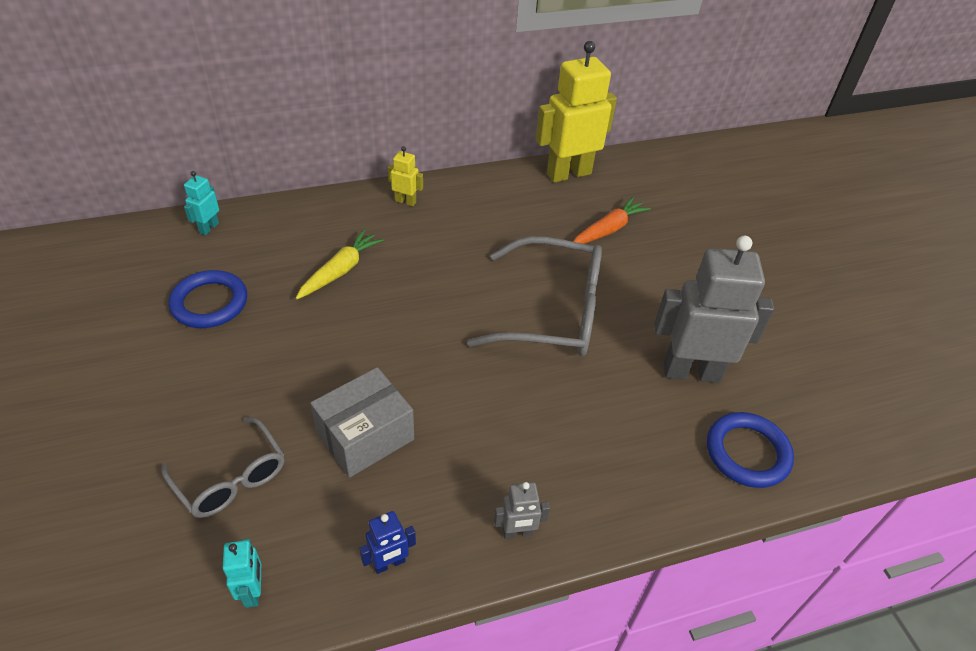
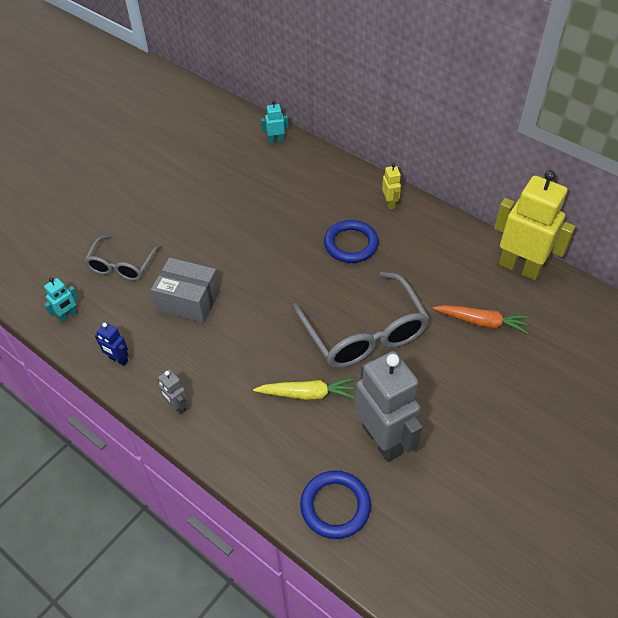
camera: 60 degrees right, 5 degrees up
(209, 303) = (222, 180): blue ring -> blue ring (351, 244)
(340, 271) = (298, 213): yellow carrot -> yellow carrot (307, 394)

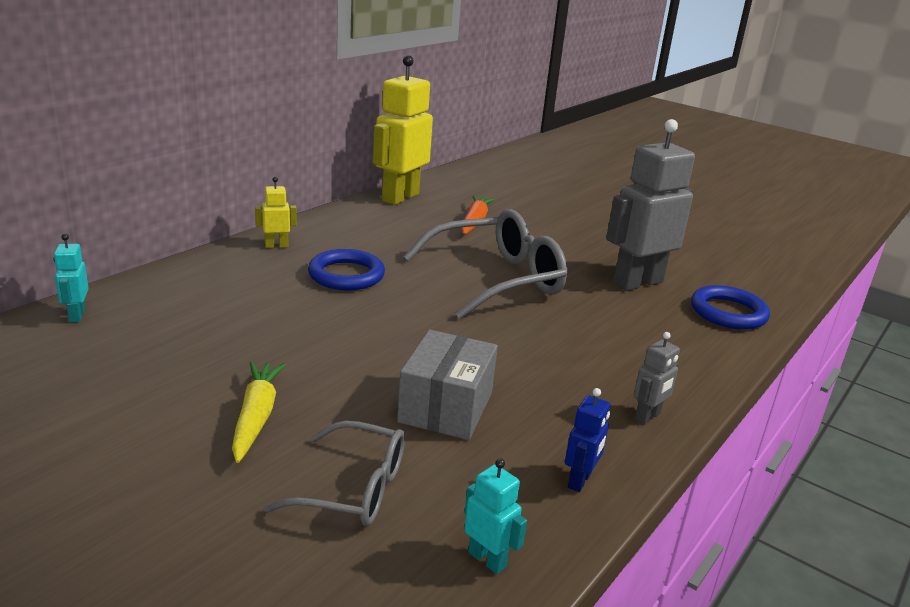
camera: 95 degrees left, 25 degrees down
(307, 394) = (594, 319): yellow carrot -> yellow carrot (256, 417)

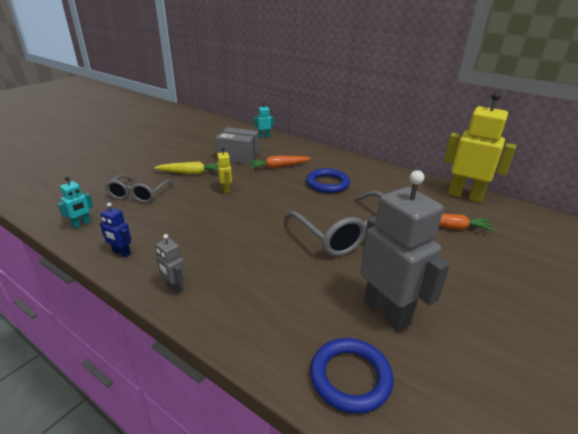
camera: 90 degrees right, 5 degrees up
(262, 311) = (278, 167): none -> orange carrot
(276, 245) = (353, 164): yellow robot -> yellow robot (226, 189)
(446, 407) = (193, 214): grey box -> grey box (238, 156)

